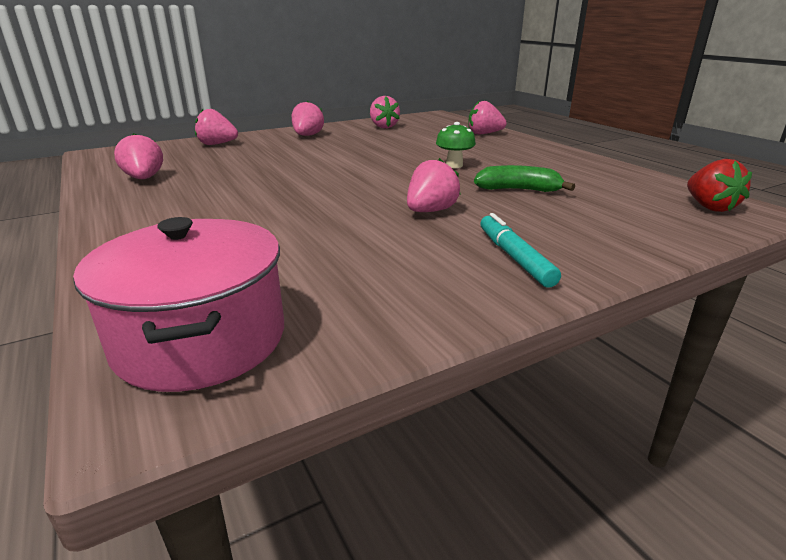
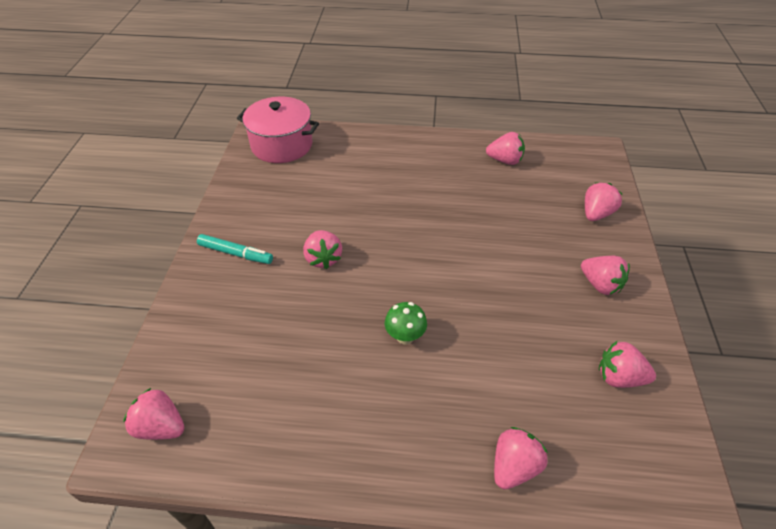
camera: 125 degrees right, 20 degrees up
(518, 190) = (311, 333): green banana -> none
(709, 207) = (161, 426): red strawberry -> pink strawberry

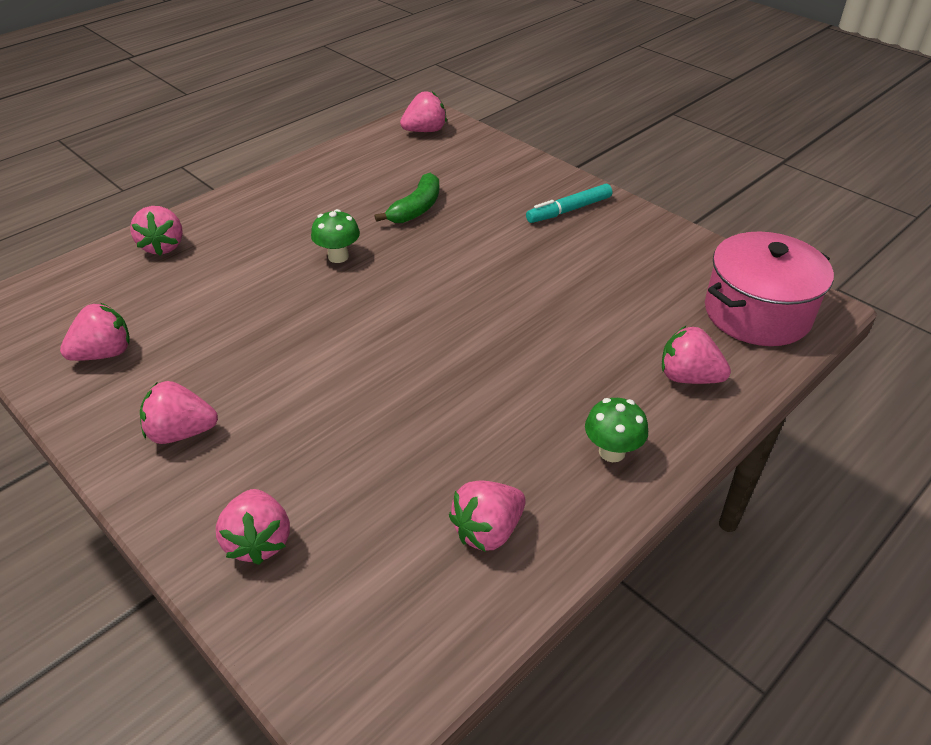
camera: 130 degrees right, 5 degrees down
(305, 336) = (416, 209): none -> green banana
(323, 258) = (496, 255): pink strawberry -> pink strawberry (688, 377)
(426, 149) = (612, 452): none -> green mushroom

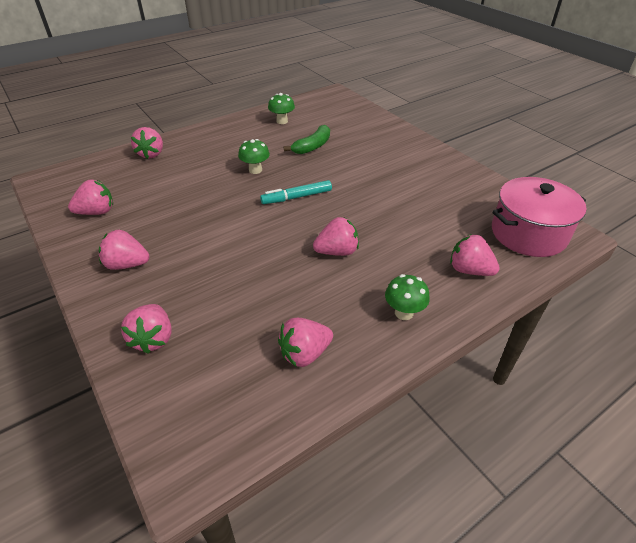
camera: 10 degrees right, 0 degrees up
(357, 171) = (282, 121): none -> green mushroom
(425, 131) = (330, 102): pink strawberry -> pink strawberry (337, 252)
(569, 210) = (412, 156): turquoise marker -> turquoise marker (297, 197)

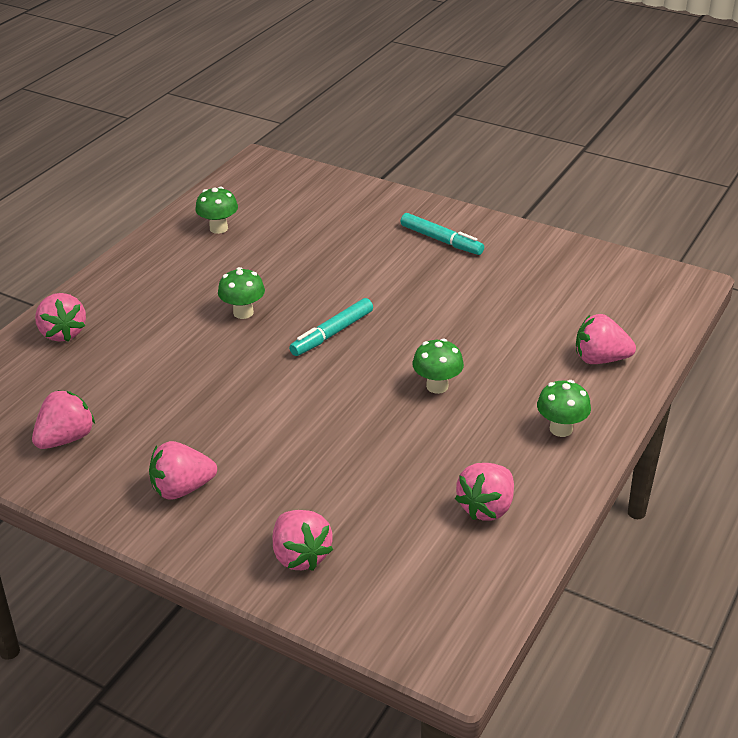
camera: 25 degrees left, 5 degrees down
(312, 146) = (295, 256): green banana -> none
(337, 252) = (437, 386): pink strawberry -> green mushroom
(410, 160) = (441, 240): none -> turquoise marker
(528, 234) = (638, 296): pink pot -> none

